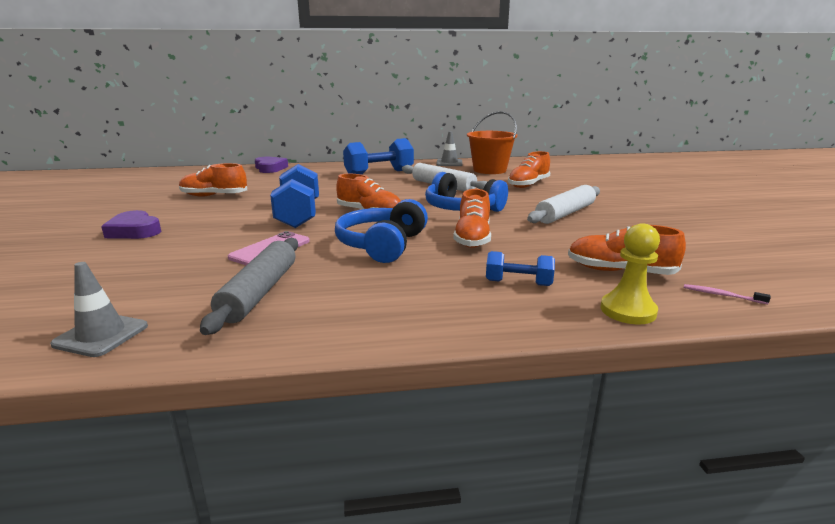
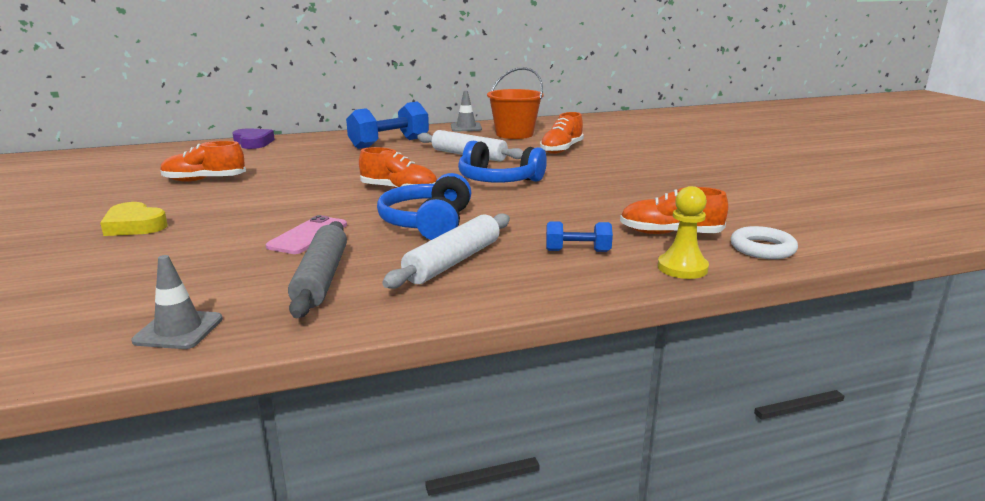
camera: 10 degrees left, 0 degrees up
(134, 231) = (134, 226): purple heart -> yellow heart
(298, 215) = (319, 197): blue dumbbell -> none
(472, 238) = (520, 211): orange shoe -> none
(565, 214) = (607, 180): white rolling pin -> white rolling pin (453, 262)
(721, 295) = (762, 248): pink toothbrush -> white ring

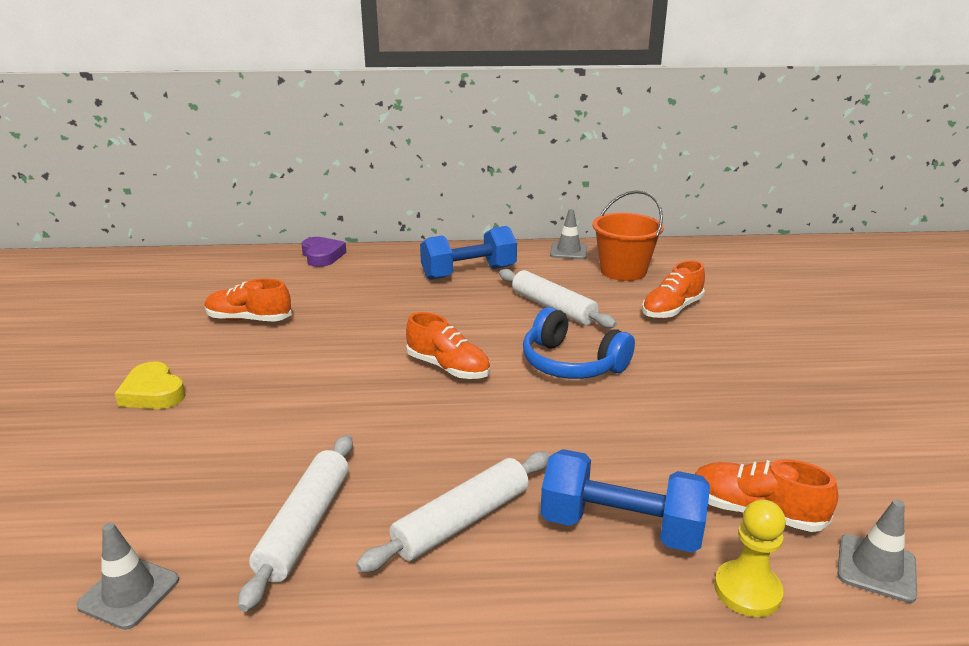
camera: 15 degrees right, 5 degrees up
(308, 235) = (319, 440): pink phone -> none
(321, 278) = (305, 525): grey rolling pin -> white rolling pin
(428, 223) = (459, 439): blue headphones -> none
(577, 251) = (620, 527): blue dumbbell -> blue dumbbell, size x1.91
(762, 248) = (876, 568): white ring -> grey traffic cone

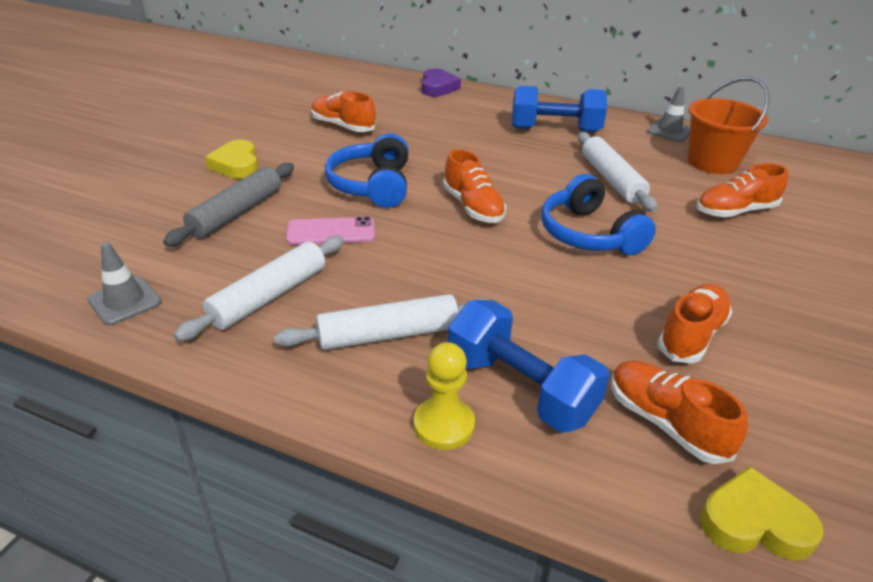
camera: 25 degrees right, 10 degrees up
(195, 446) = (236, 213): none -> grey rolling pin
(321, 435) = (331, 232): none -> pink phone
(329, 373) = (372, 185): none -> blue headphones
(718, 428) = (691, 335): none -> orange shoe
(747, 590) = (597, 487): yellow pawn -> yellow pawn (444, 425)
(876, 568) = (754, 522): grey traffic cone -> yellow heart

